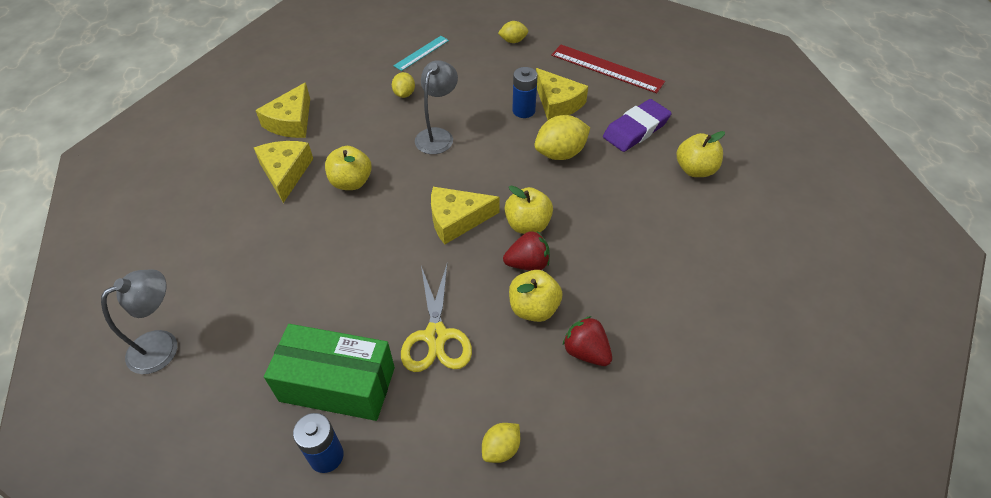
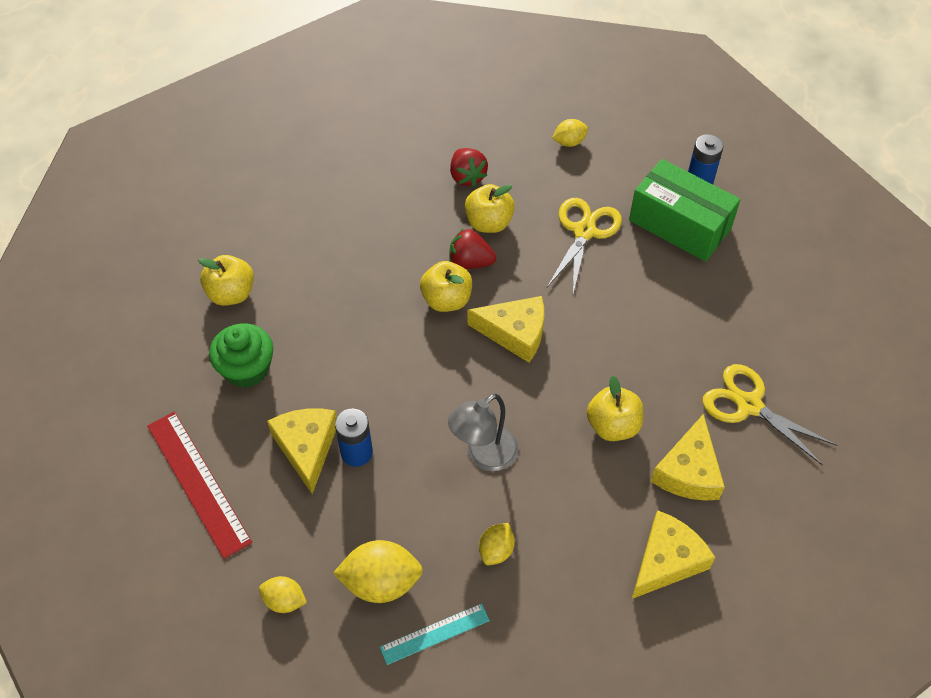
camera: 155 degrees left, 5 degrees up
(163, 345) = (831, 310): grey lamp -> none
(242, 232) = (749, 405): none -> yellow scissors
(560, 153) = (356, 370): yellow lemon -> yellow lemon (381, 582)
(636, 129) = (246, 369): purple eraser -> green cupcake

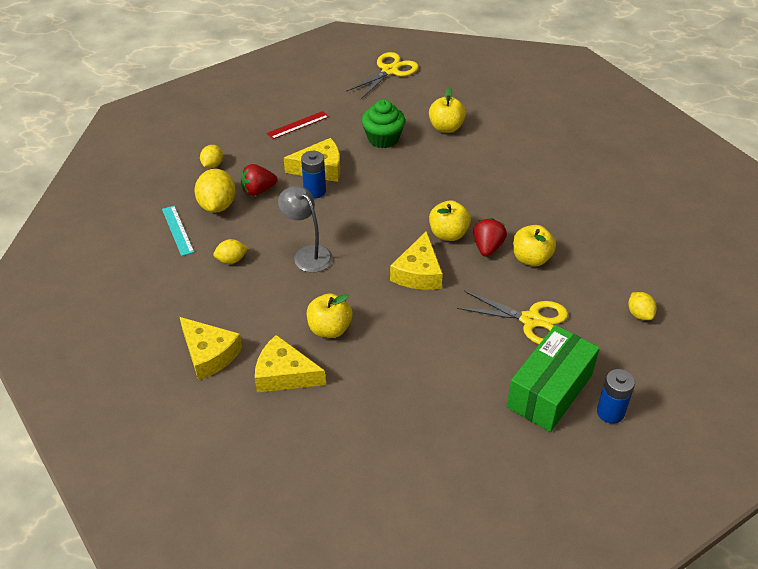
camera: 90 degrees right, 10 degrees down
(198, 483) = (298, 125): red ruler -> red ruler, size x0.59
(467, 177) = (581, 245): red strawberry -> red strawberry (258, 190)
(496, 550) = (231, 260): yellow lemon -> yellow lemon turned 45 degrees counterclockwise
(749, 405) = (346, 423): yellow scissors -> yellow scissors (389, 71)

